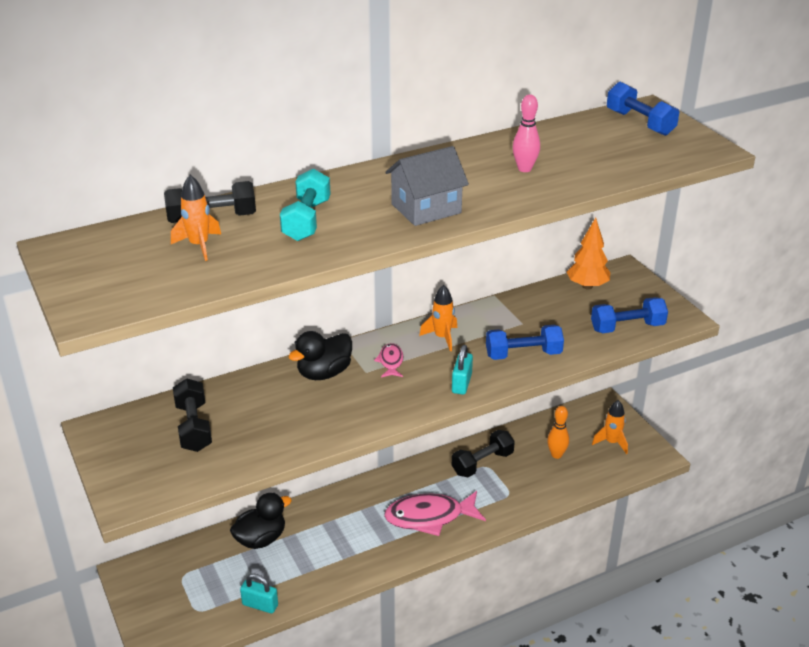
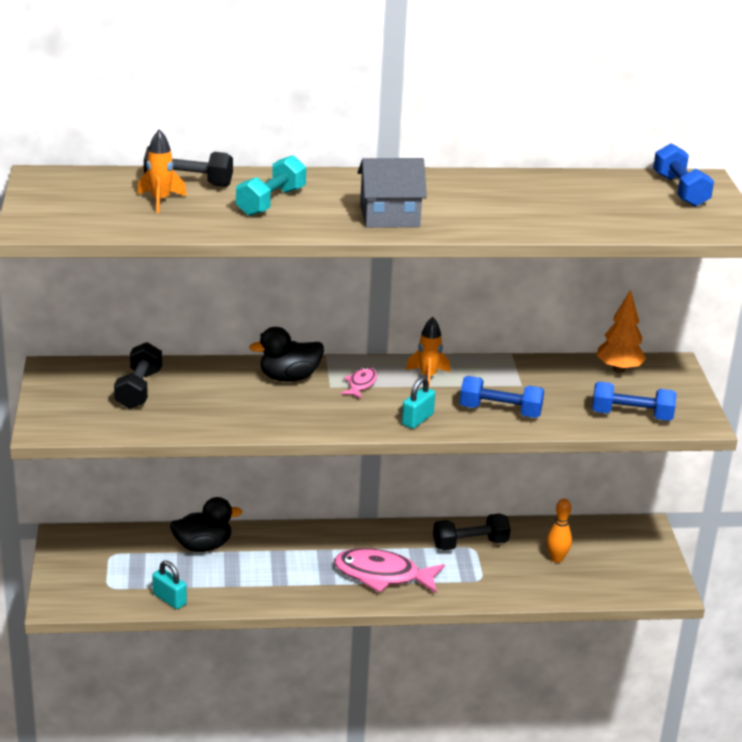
camera: 20 degrees right, 5 degrees down
(524, 169) = (517, 205): pink bowling pin -> none
(611, 442) = (627, 564): orange rocket -> none

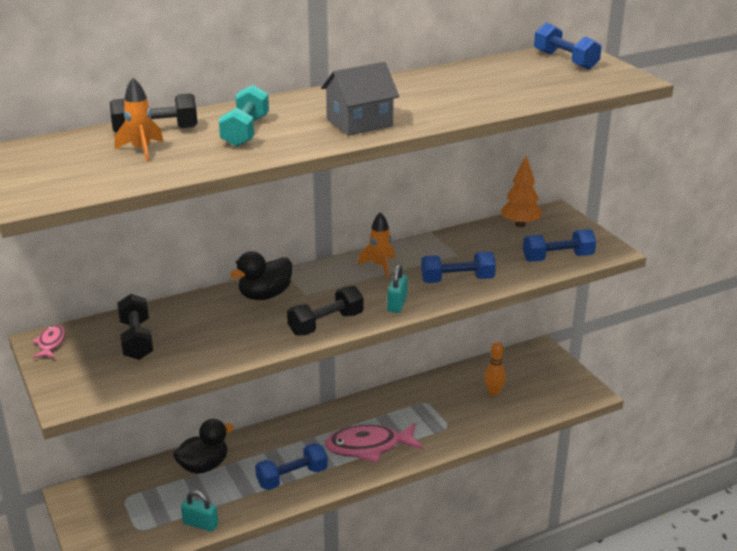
camera: 20 degrees left, 0 degrees up
(284, 582) = (292, 477): none -> blue dumbbell
(361, 384) = (329, 286): pink fish -> pink fish (50, 343)
(470, 544) = (421, 400): black dumbbell -> black dumbbell (326, 324)

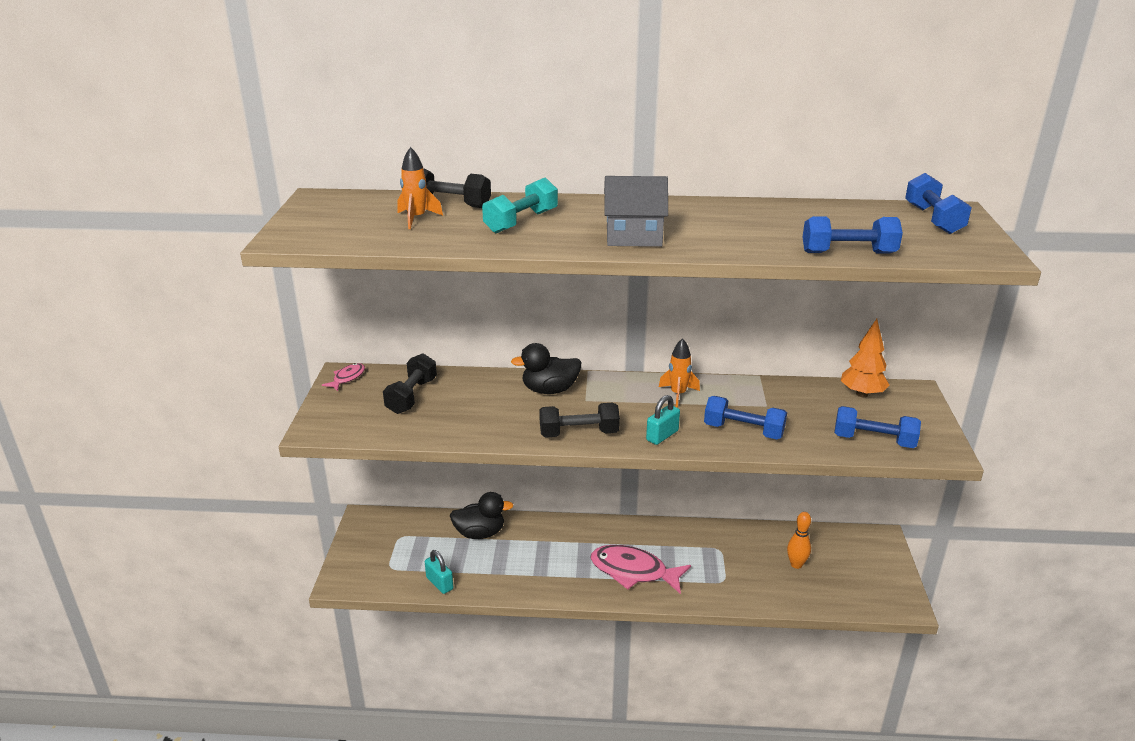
camera: 30 degrees right, 0 degrees up
(292, 477) = (544, 572): blue dumbbell -> blue dumbbell (848, 253)

